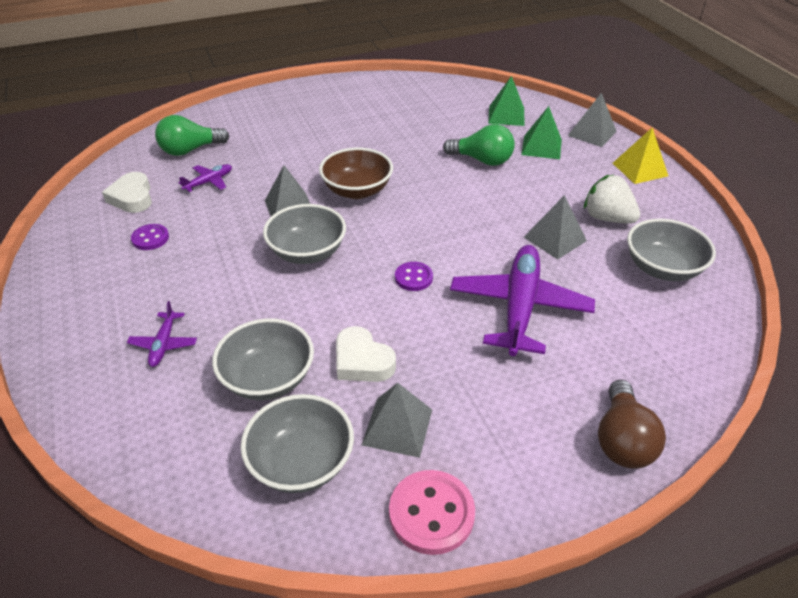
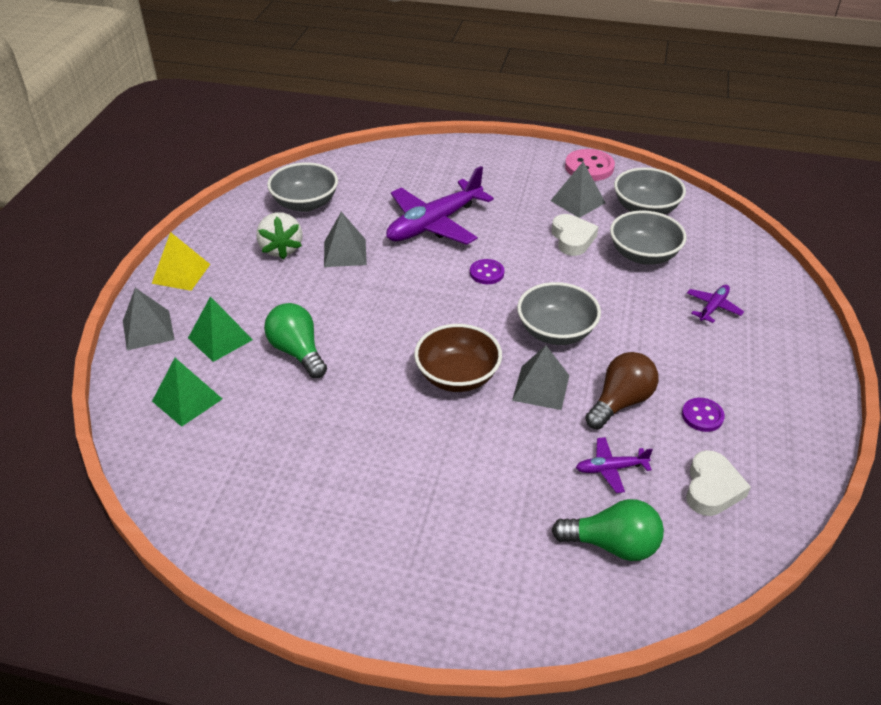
camera: 145 degrees left, 0 degrees up
(622, 440) = (461, 152): brown light bulb -> brown light bulb (620, 402)

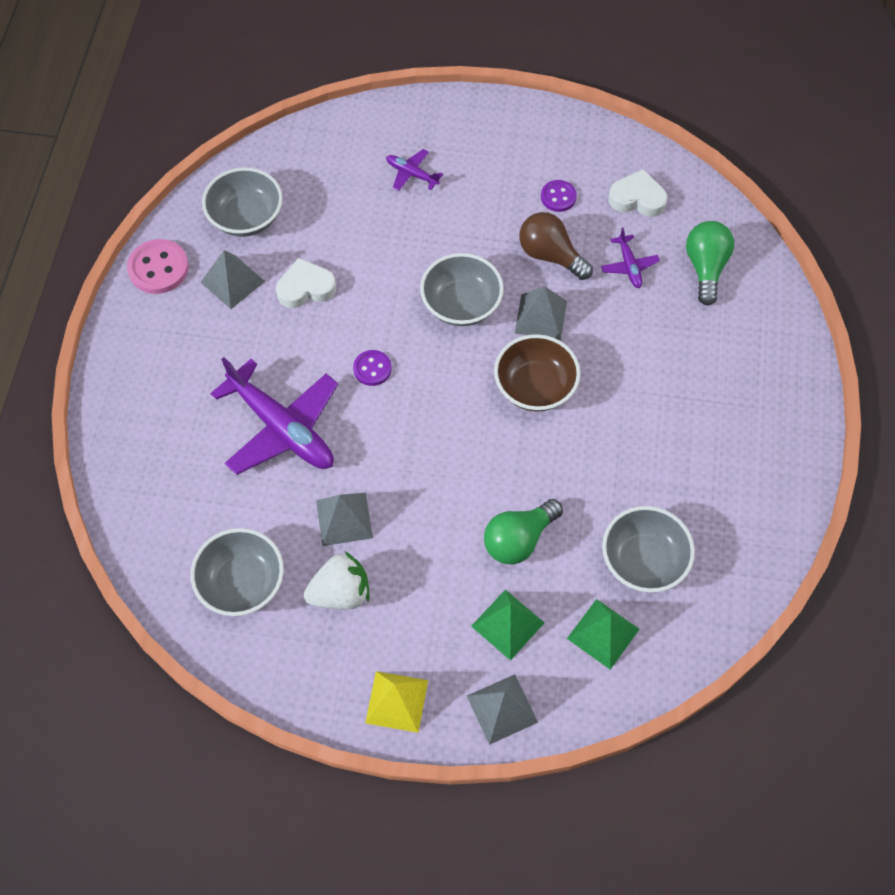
camera: 95 degrees left, 20 degrees up
(643, 255) = (331, 224): grey bowl -> grey bowl (643, 560)

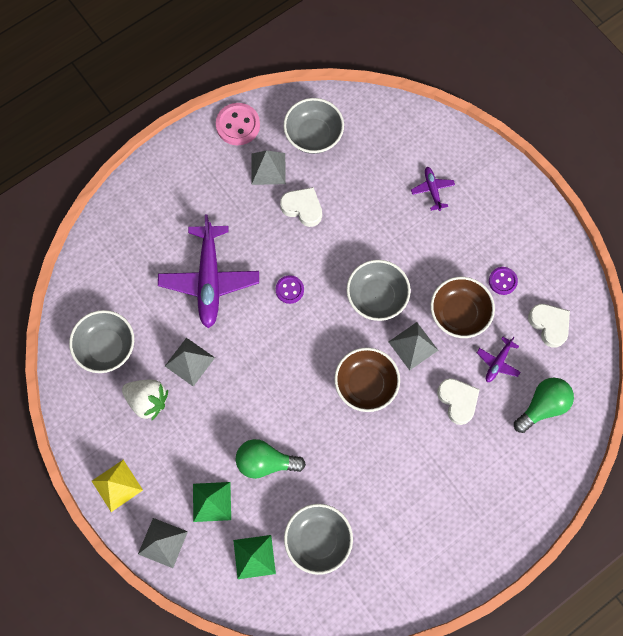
camera: 45 degrees right, 10 degrees up
(550, 255) = (459, 313): brown light bulb -> brown bowl
(631, 327) = (457, 401): none -> white heart

